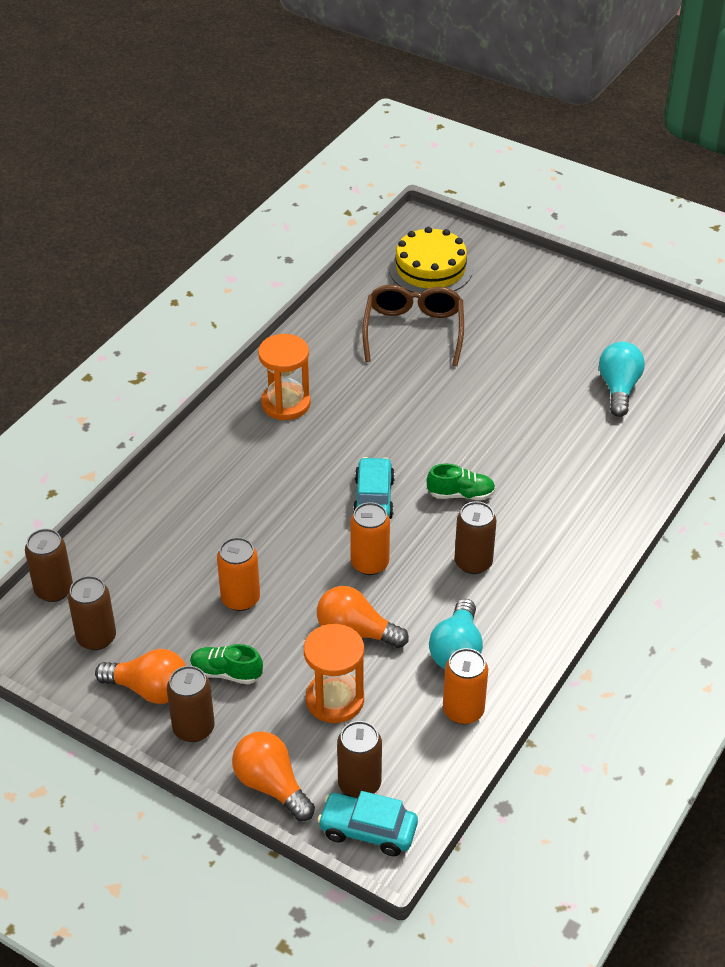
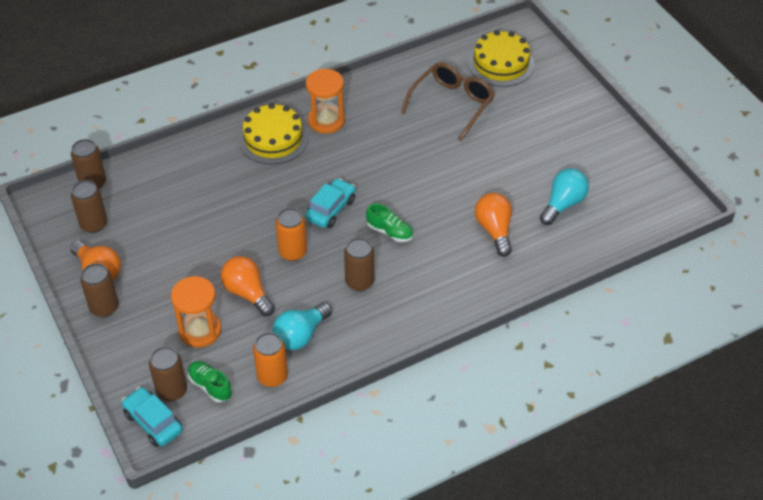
camera: 30 degrees right, 5 degrees up
(226, 673) = (150, 282): green shoe -> green shoe (210, 386)
(239, 448) = (273, 139): none -> yellow cake
(240, 599) = (195, 238): orange can -> none
(271, 785) = (120, 365): orange light bulb -> orange light bulb (494, 230)

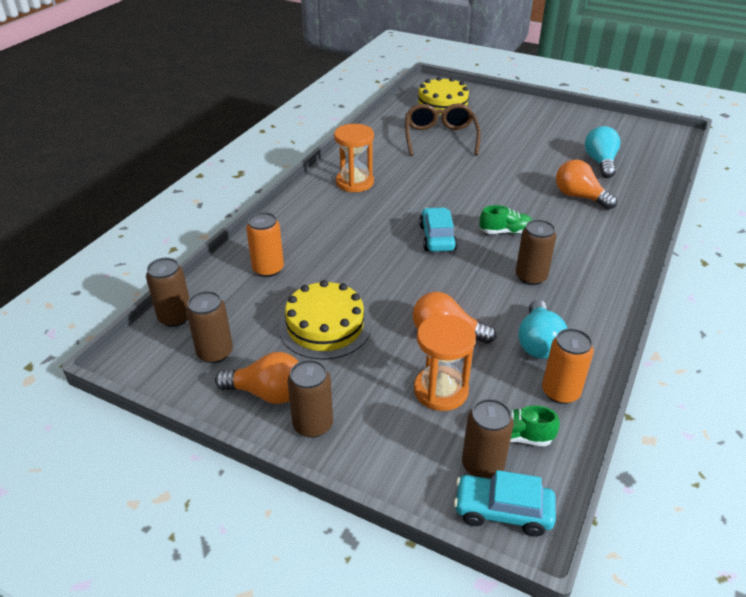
camera: 35 degrees left, 10 degrees down
(273, 139) = (323, 211): yellow cake -> yellow cake (325, 326)
(292, 252) = (445, 282): orange can -> orange can (268, 269)

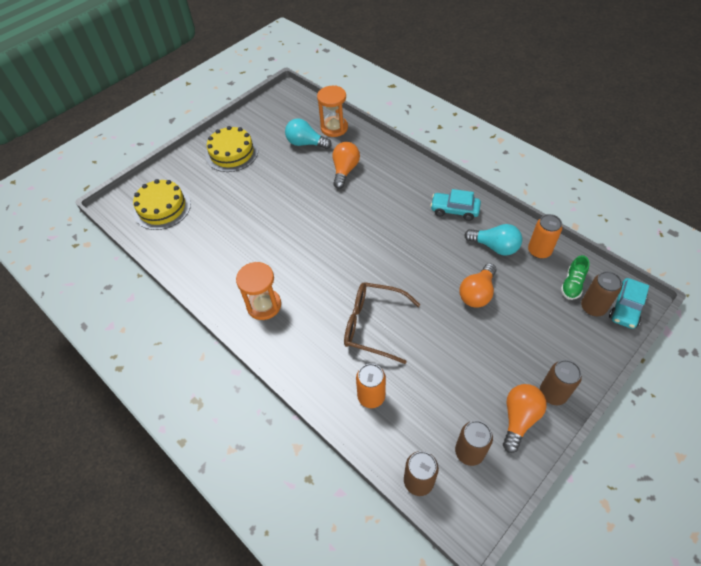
camera: 70 degrees left, 15 degrees up
(325, 326) = (453, 366): yellow cake -> yellow cake (232, 153)
(437, 238) = (366, 268): turquoise car -> turquoise car (454, 210)
(440, 137) = (219, 225): brown glasses -> brown glasses (373, 325)
(441, 390) = (530, 311): orange hourglass -> orange hourglass (334, 128)
(505, 232) = (372, 225): green shoe -> none
(531, 277) = (428, 228): brown can -> none
(579, 197) = (345, 170): orange light bulb -> orange light bulb turned 135 degrees clockwise

